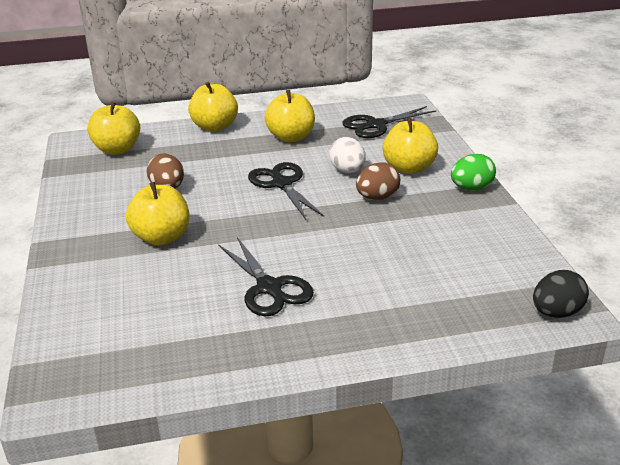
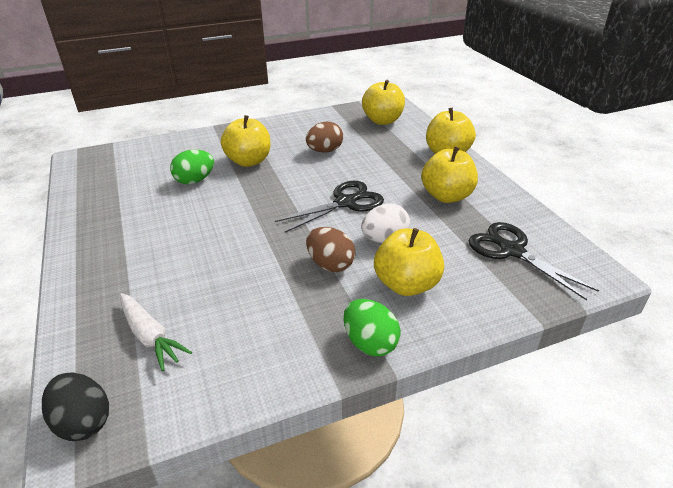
camera: 80 degrees right, 5 degrees up
(189, 276) = (195, 180): none -> green egg
(269, 288) = (172, 218): black scissors -> none
(461, 288) = (150, 336): none -> white carrot

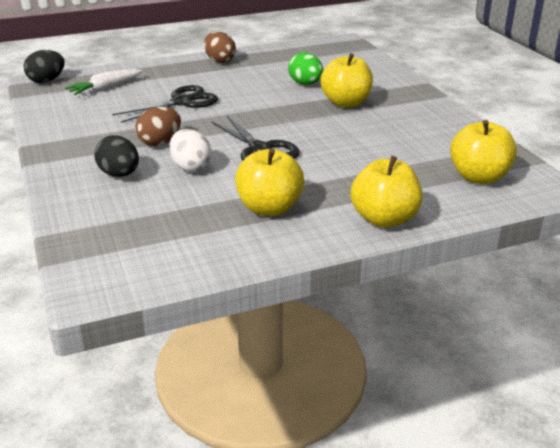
camera: 90 degrees right, 5 degrees down
(325, 151) = (376, 139): brown egg -> brown egg (219, 61)
(370, 343) = (59, 156): green egg -> none
(406, 284) = (119, 174): yellow apple -> black egg
(511, 250) = (151, 237): black scissors -> black scissors (182, 102)

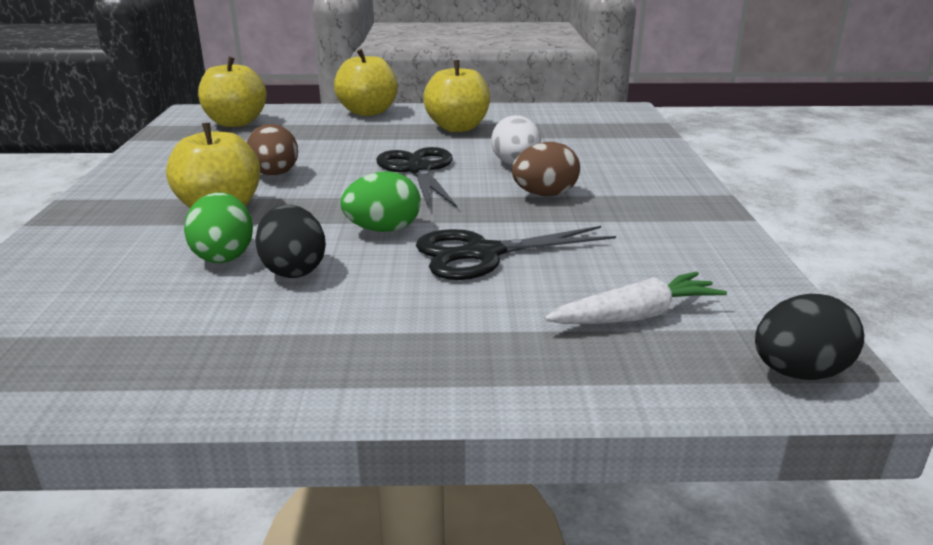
camera: 160 degrees left, 5 degrees down
(119, 174) = (603, 168): black egg -> black egg (293, 270)
(219, 61) = (318, 366): brown egg -> brown egg (275, 175)
(243, 106) = (383, 230): none -> green egg

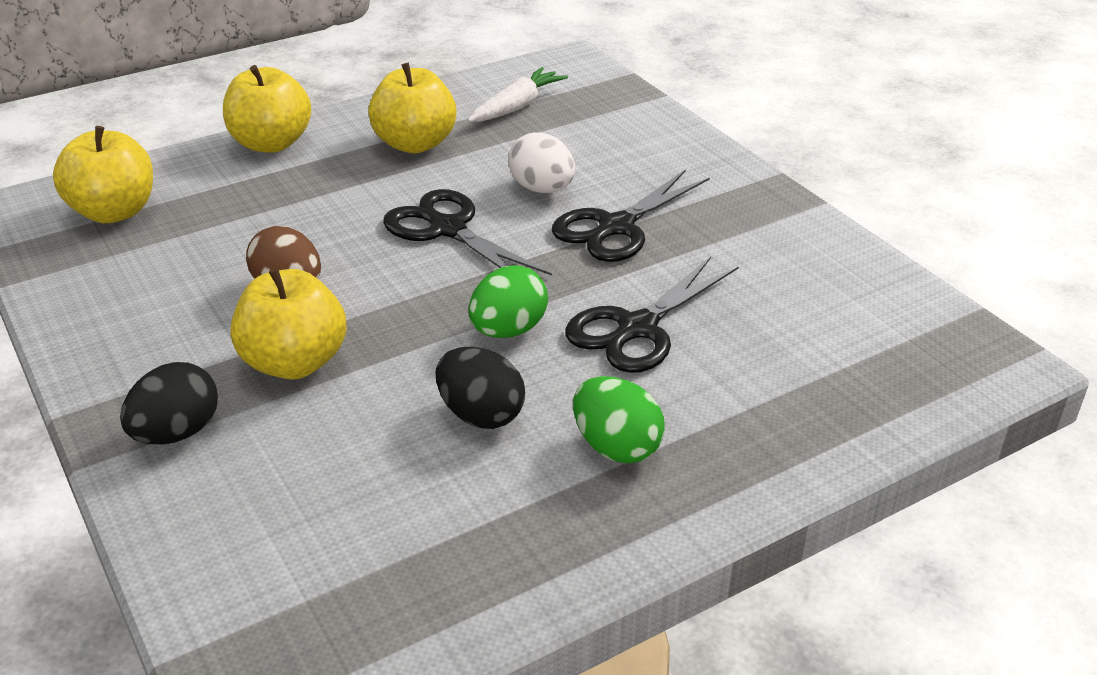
camera: 30 degrees left, 10 degrees up
(224, 255) = (385, 424): green egg -> green egg (616, 447)
(544, 195) = (615, 227): brown egg -> black scissors
(635, 316) = (827, 355): white carrot -> white carrot (516, 107)
(798, 373) = (981, 367): black egg -> black egg (177, 433)

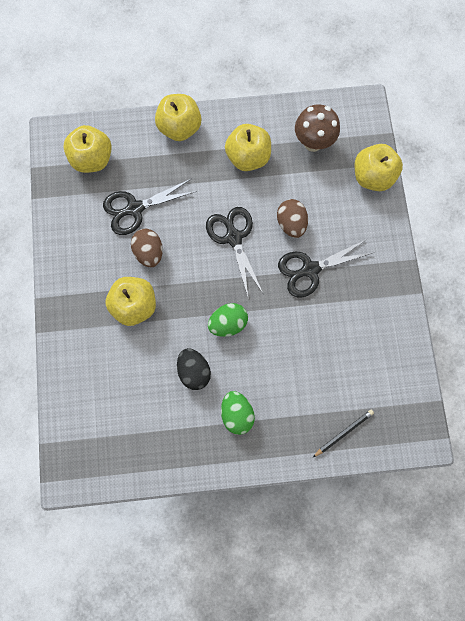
camera: 25 degrees right, 40 degrees up
(177, 433) = (78, 329): black egg -> none
(516, 107) = (313, 143): white carrot -> brown mushroom
(542, 189) = (291, 223): white egg -> brown egg
(636, 329) = (281, 346): black scissors -> black scissors (134, 209)
(639, 114) = (372, 177): none -> yellow apple
(853, 403) = (343, 432): none -> black pencil

